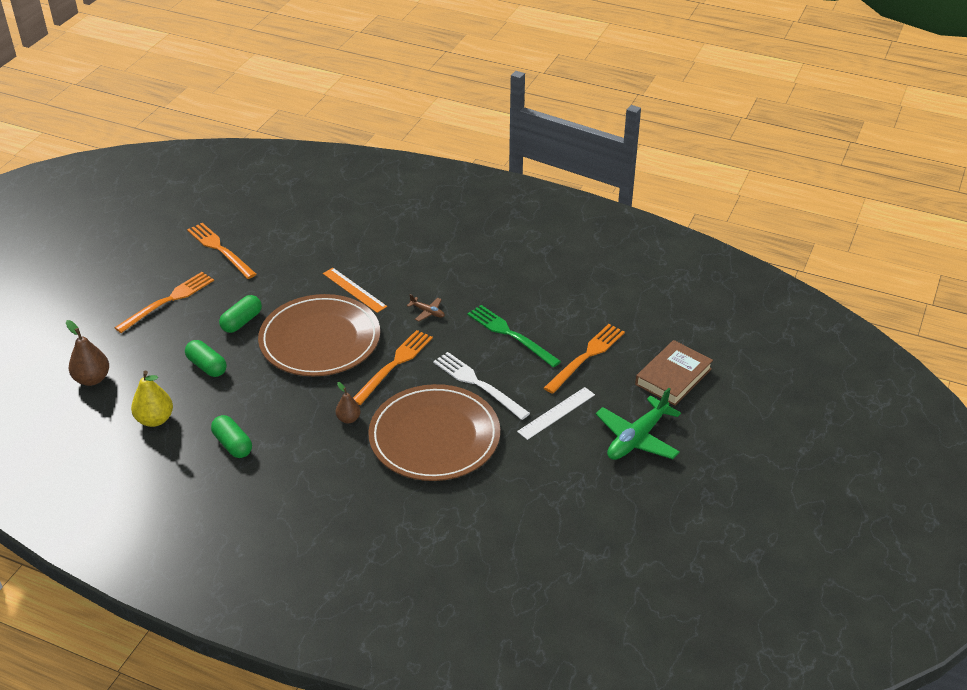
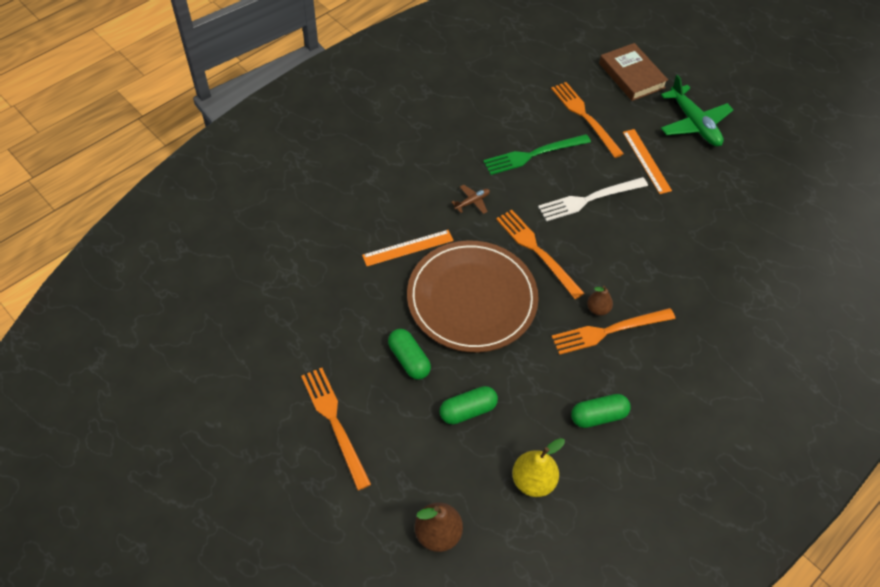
camera: 70 degrees left, 15 degrees up
(220, 249) = (268, 348): orange fork -> orange fork (609, 331)
(434, 437) = (645, 252): brown plate -> none
(556, 413) = (646, 161): white ruler -> orange ruler

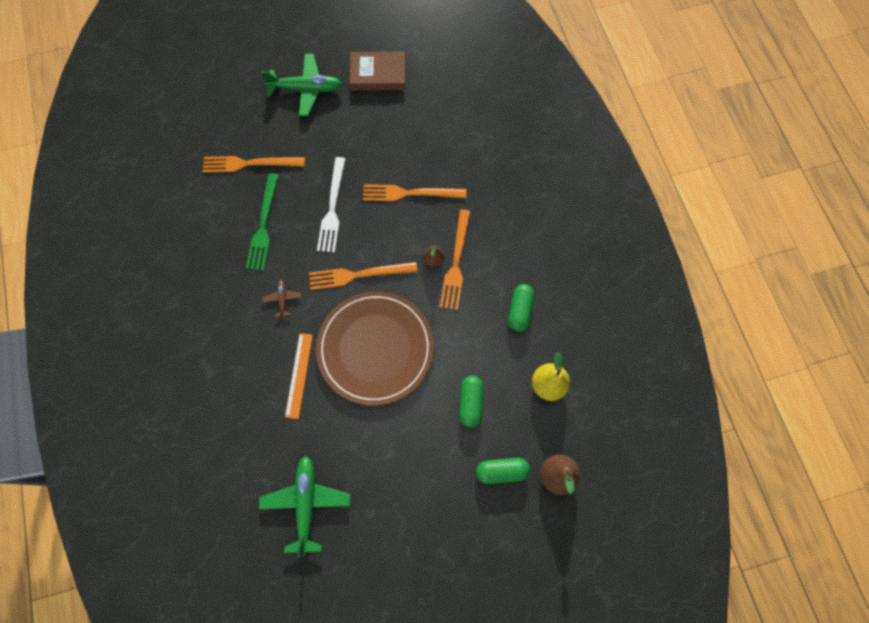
camera: 60 degrees left, 15 degrees up
(291, 309) = (306, 503): none -> green plane
(335, 423) = (431, 513): orange fork -> orange fork (410, 193)
(409, 359) = (405, 426): green capsule -> green capsule (501, 471)
(631, 75) = (229, 103): brown book -> brown book (378, 74)
(646, 161) = (321, 145): orange ruler -> none

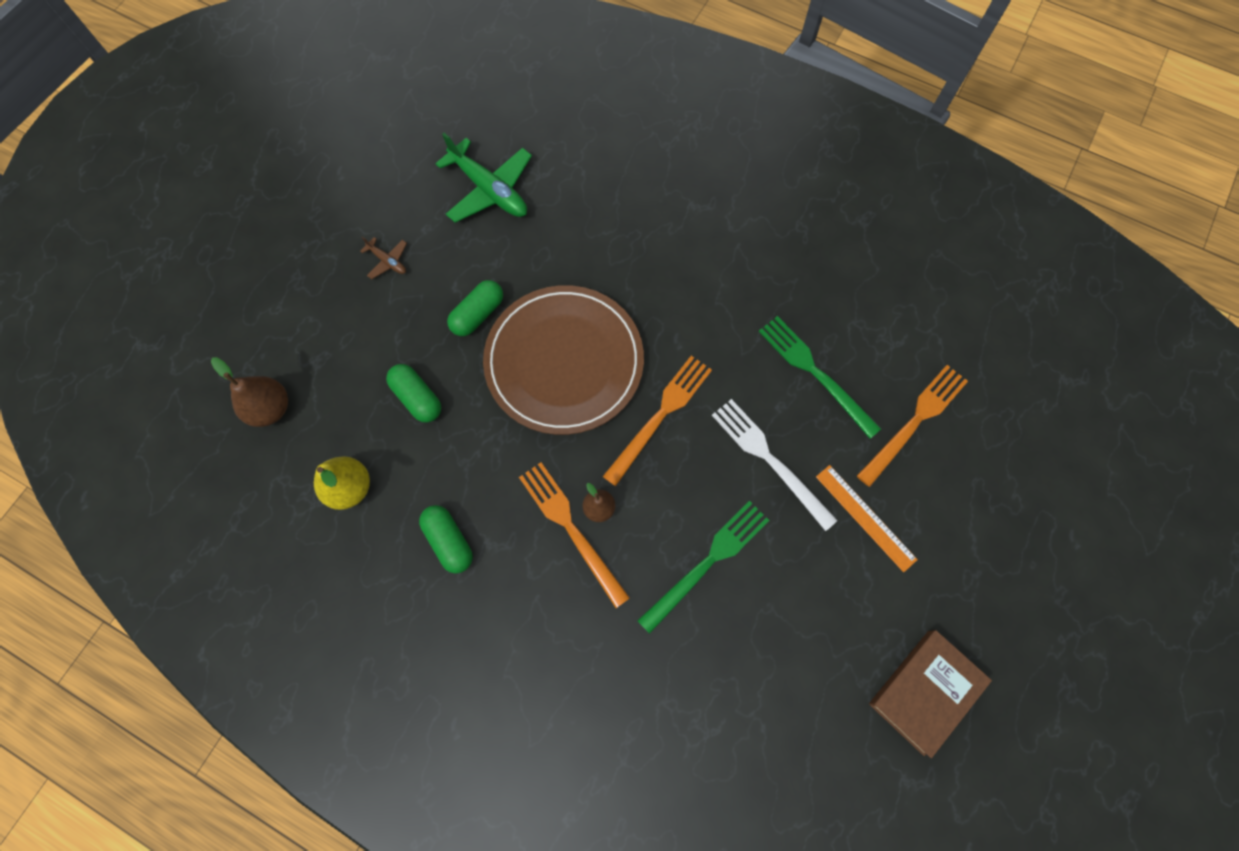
camera: 135 degrees right, 0 degrees up
(283, 299) = (706, 322): brown plane -> brown plane (388, 261)
(299, 375) = (610, 274): orange ruler -> orange ruler (865, 517)
(306, 89) = (977, 576): green plane -> none
(410, 193) = (707, 562): orange fork -> green fork
(501, 471) = (331, 364): green capsule -> green capsule (478, 314)

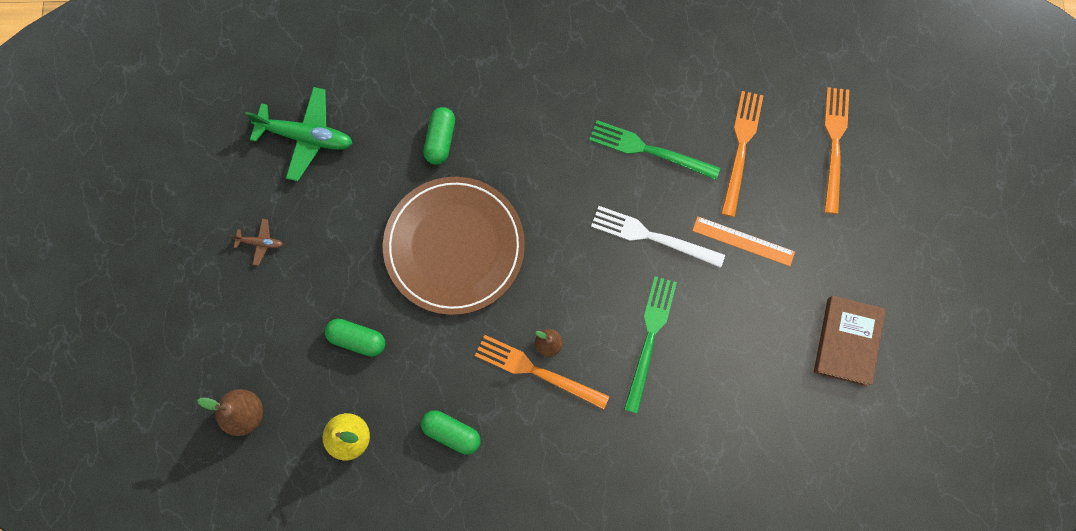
camera: 30 degrees left, 5 degrees up
(478, 314) = (362, 246): green capsule -> green capsule (440, 140)
(660, 416) = (553, 248): orange fork -> orange fork (834, 145)

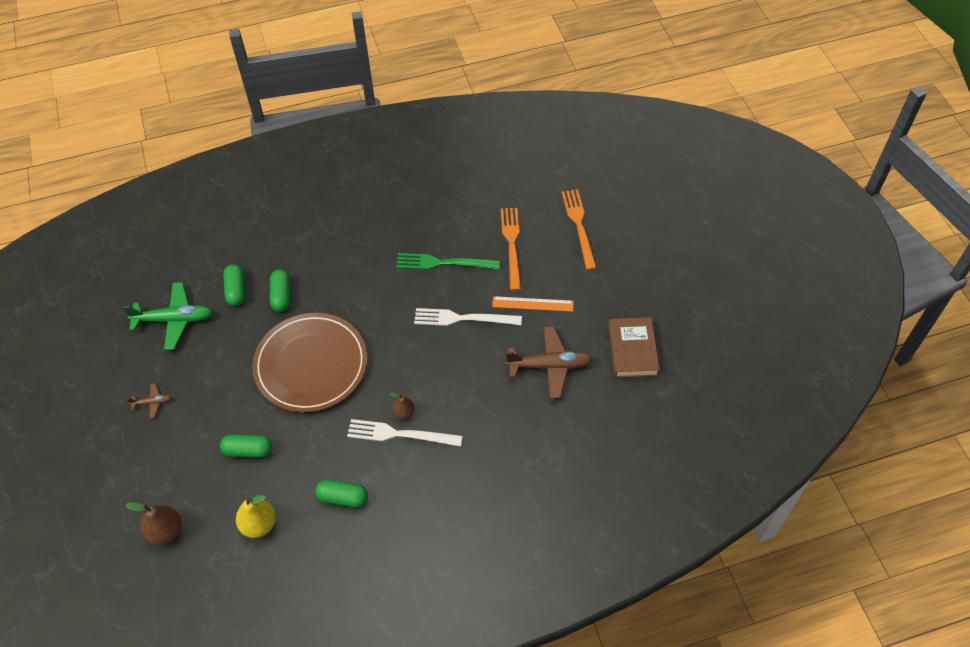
camera: 15 degrees left, 20 degrees down
(388, 116) = (236, 290): none -> green capsule
(537, 371) = (400, 434): orange fork -> white fork
(650, 338) = (482, 388): green fork -> none
(739, 333) = (550, 366): none -> brown plane

